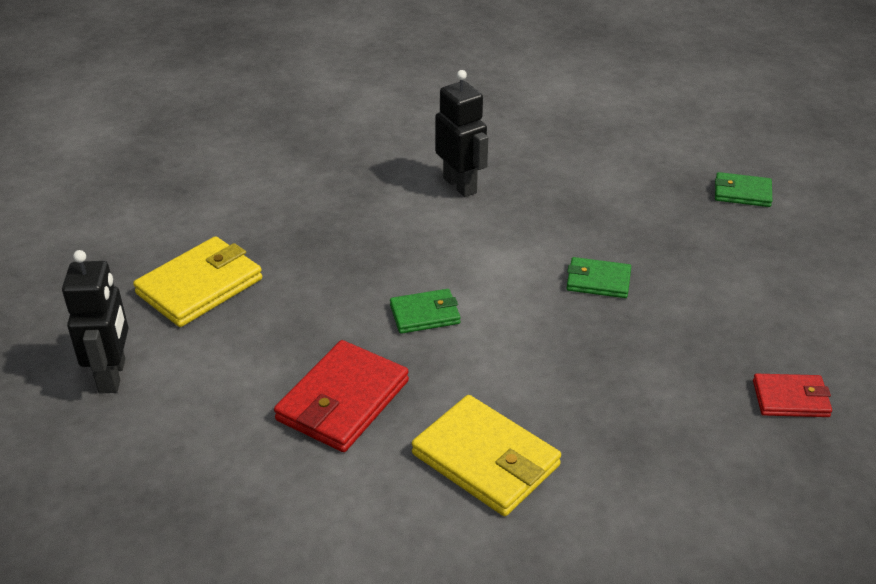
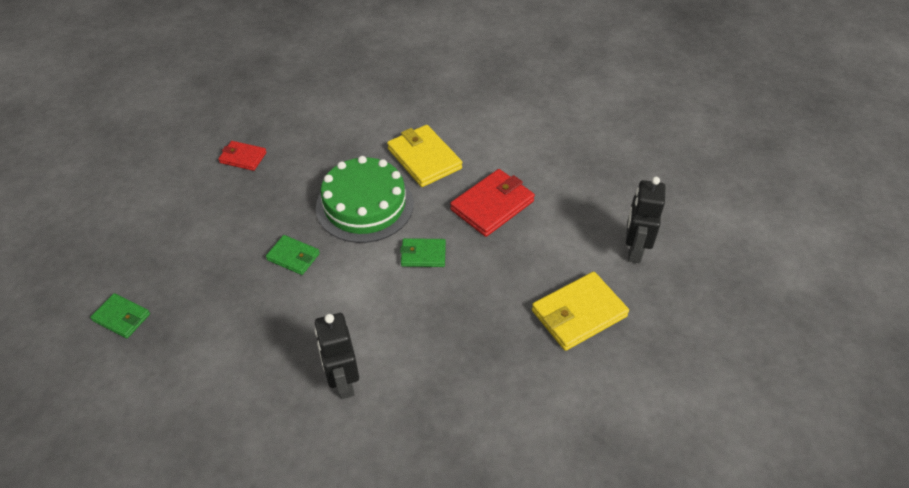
camera: 165 degrees left, 10 degrees up
(543, 363) = (365, 205): none -> green cake

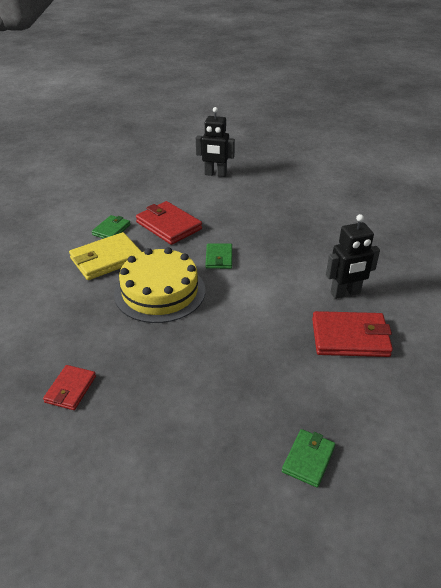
camera: 90 degrees left, 10 degrees down
(264, 374) = (350, 337): none -> red wallet
(293, 256) = (221, 332): green wallet -> green wallet (111, 230)
(365, 205) = (160, 291): green cake -> yellow cake
(579, 313) = (268, 196): yellow wallet -> none

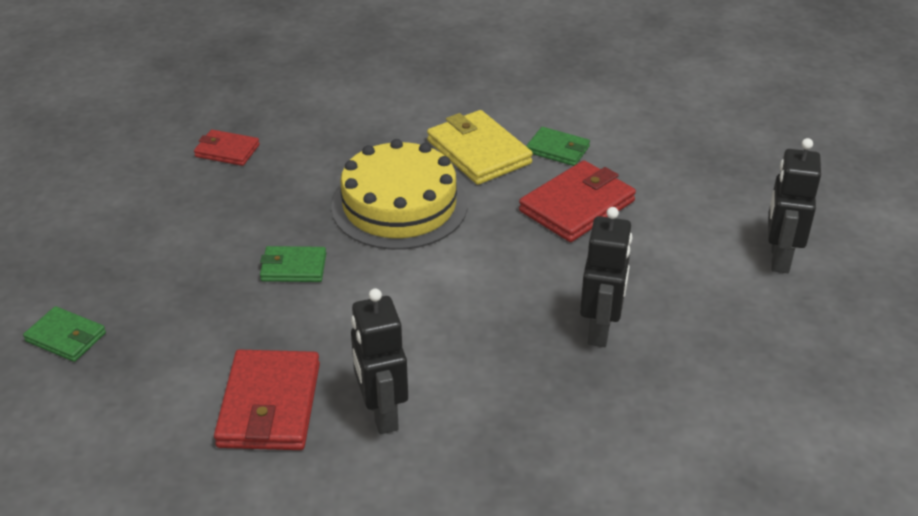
camera: 90 degrees right, 0 degrees up
(219, 258) = (484, 263): green wallet -> green wallet (293, 267)
(270, 223) = (600, 330): none -> black robot

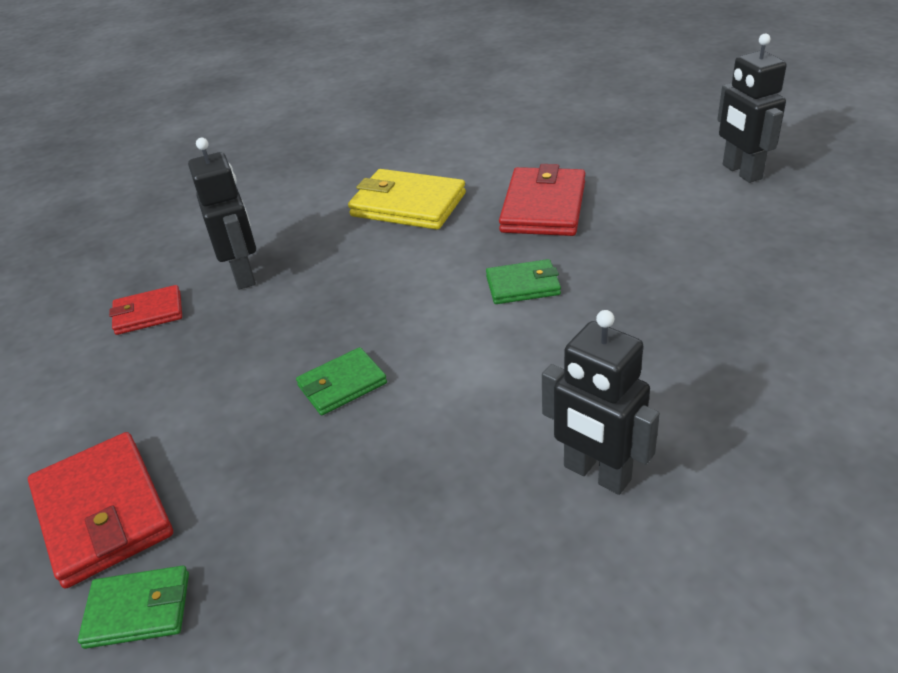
camera: 30 degrees left, 0 degrees up
(270, 405) = (472, 536): red wallet -> red wallet (103, 512)
(399, 206) = (386, 279): yellow cake -> none
(557, 149) = (474, 174): green wallet -> green wallet (523, 285)
(600, 330) = (687, 290): black robot -> black robot (244, 275)

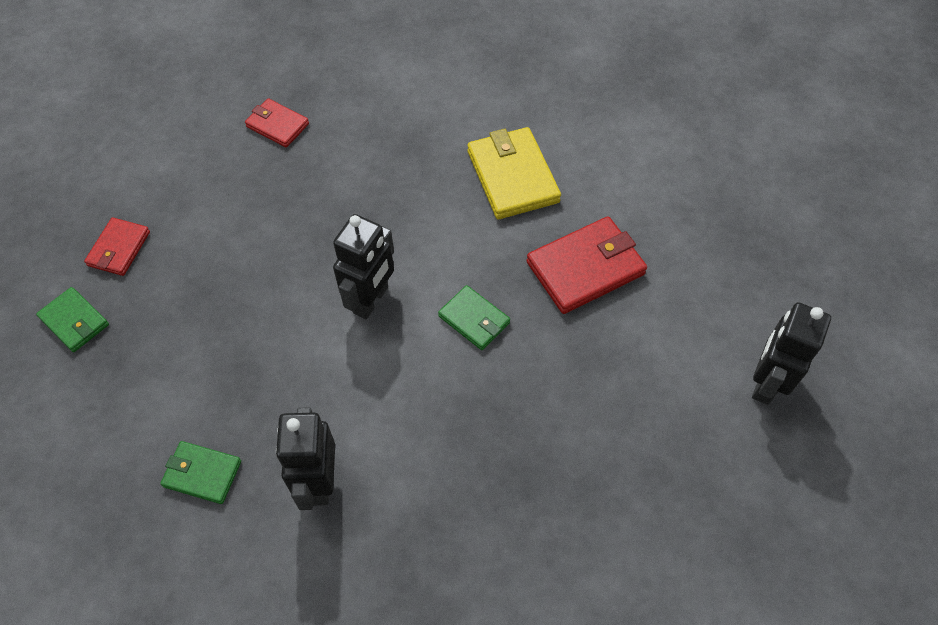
camera: 45 degrees right, 20 degrees up
(103, 512) = (119, 249): red wallet -> red wallet, size x0.59
(244, 275) = (353, 143): black robot -> black robot (371, 300)
(342, 384) = (294, 285): green wallet -> green wallet (202, 474)

